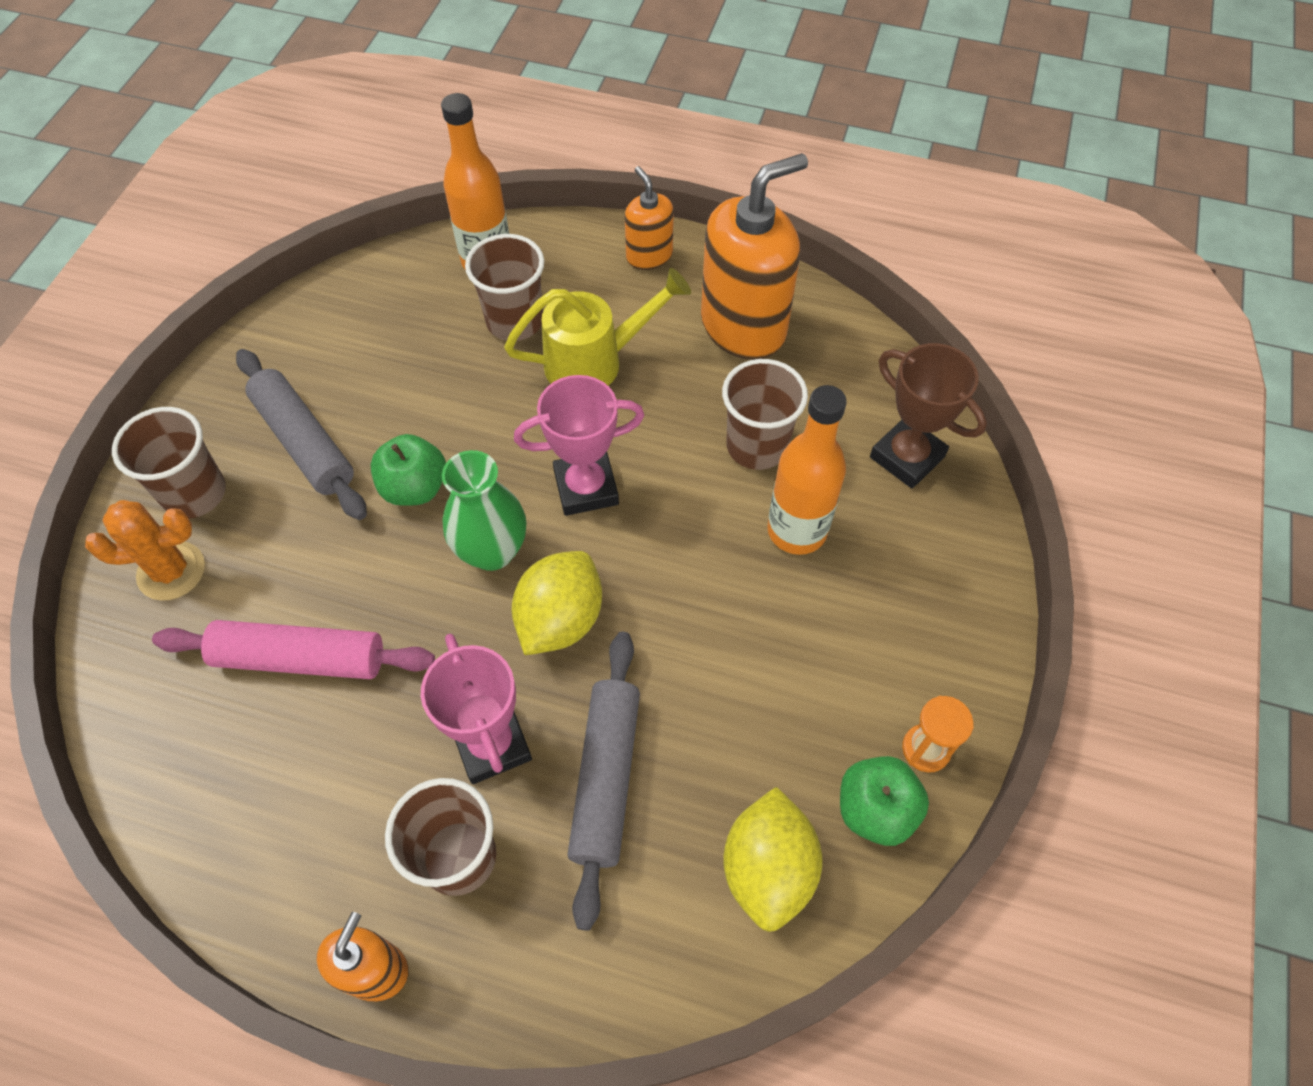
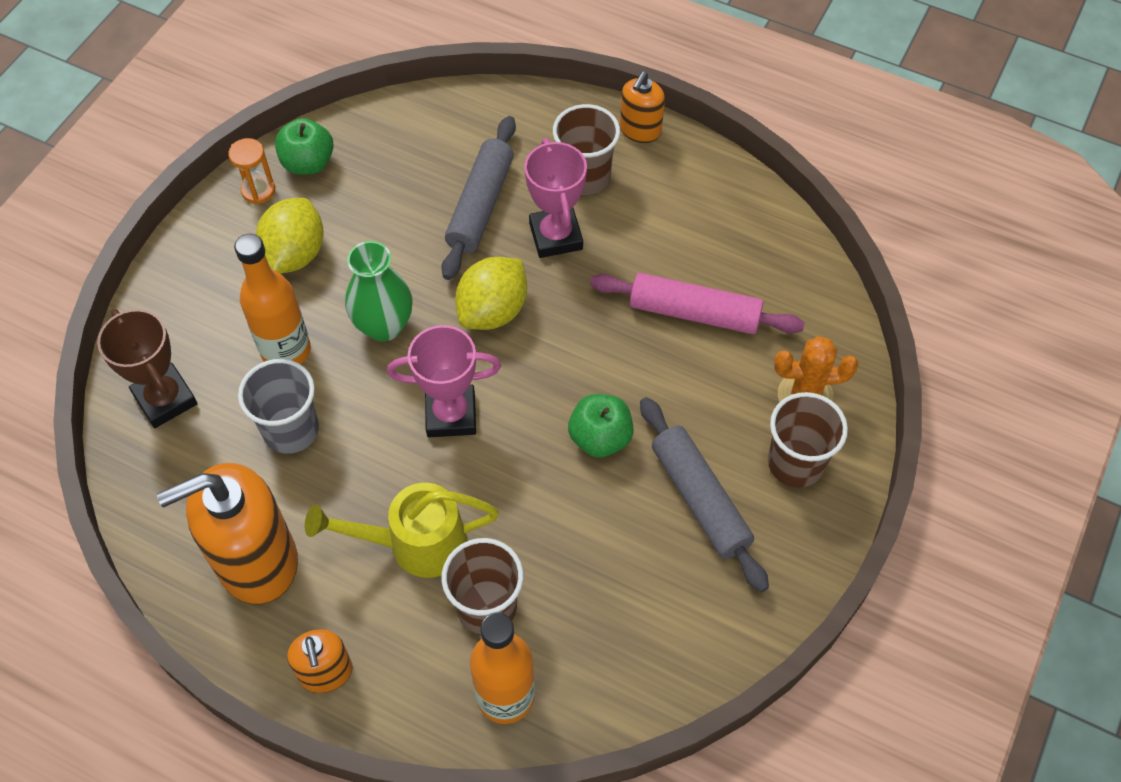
camera: 170 degrees left, 0 degrees up
(492, 551) = (539, 372): green vase -> green vase (384, 326)
(757, 446) = (291, 430): brown cup -> grey cup
(768, 869) = (389, 143): yellow lemon -> yellow lemon (295, 254)

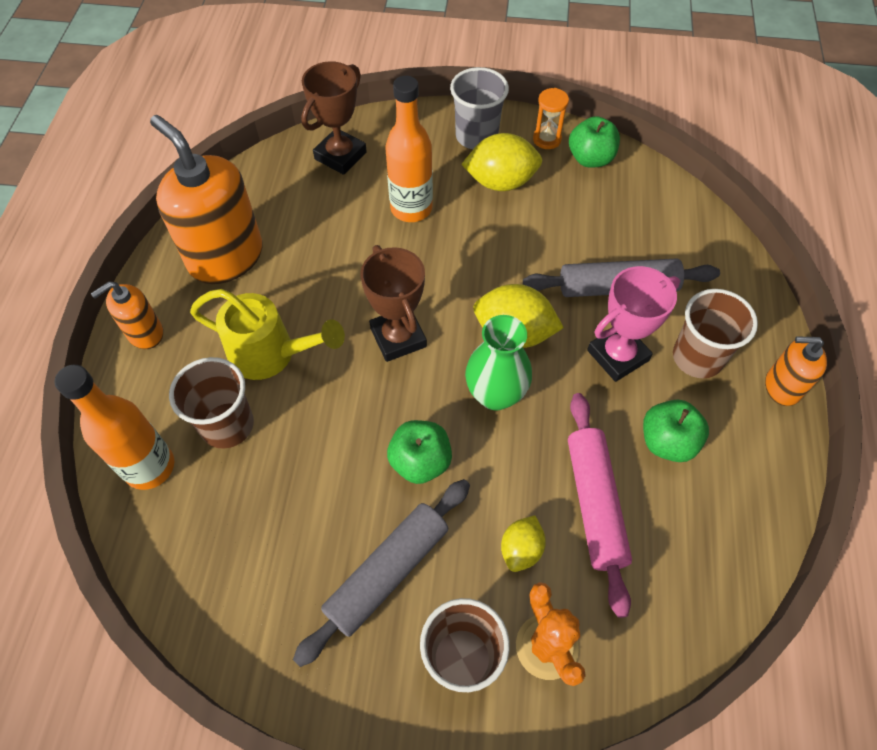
camera: 70 degrees right, 0 degrees up
(291, 430) = (343, 237): grey cup -> grey cup (476, 136)
(384, 326) = (462, 262): green vase -> green vase (495, 394)
(416, 543) = (270, 354): yellow watering can -> yellow watering can turned 135 degrees clockwise
(451, 414) = (398, 337): pink trophy -> brown trophy
(658, 235) = (667, 442): none -> green apple
(716, 384) = (521, 549): none -> yellow lemon

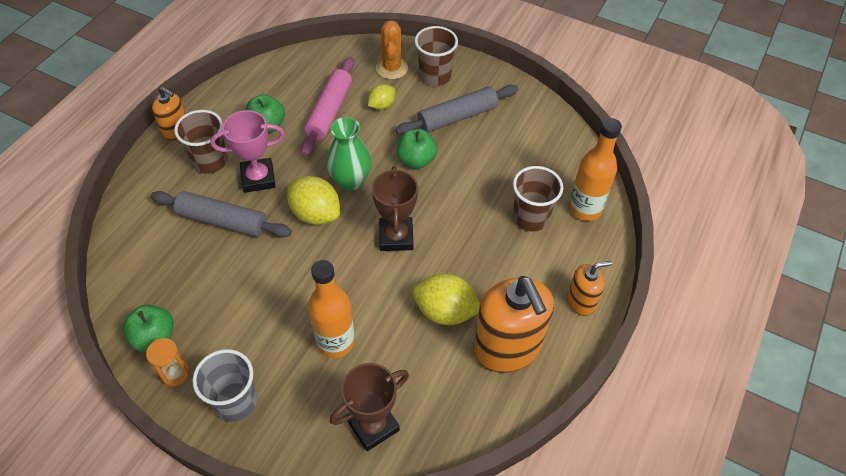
camera: 160 degrees left, 5 degrees down
(270, 354) = (490, 255): yellow watering can -> none
(500, 182) = (246, 341): yellow lemon -> yellow lemon (445, 311)

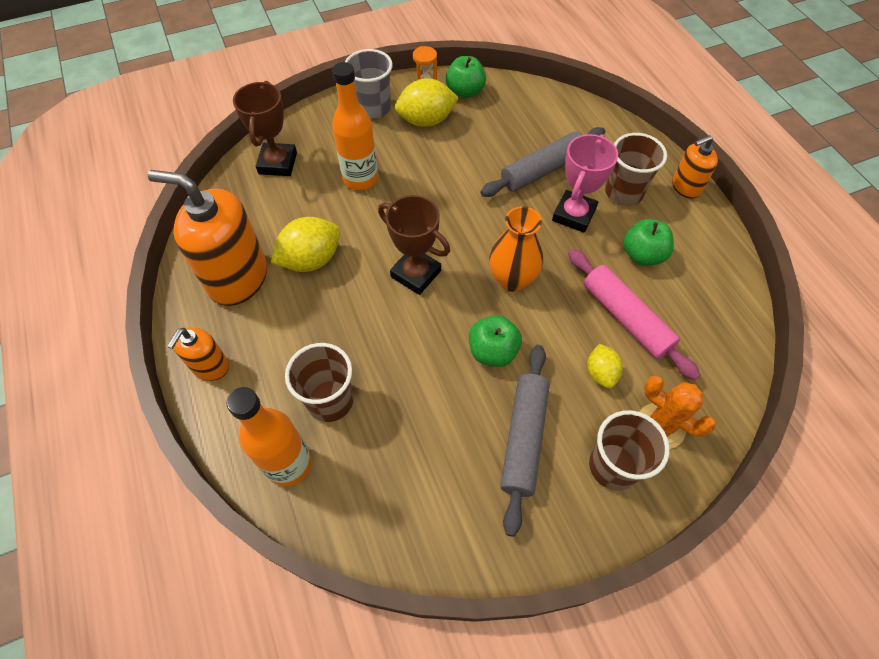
camera: 130 degrees right, 5 degrees up
(315, 214) = (495, 232): yellow lemon -> yellow lemon (426, 121)
(351, 181) = (512, 279): green vase -> orange vase

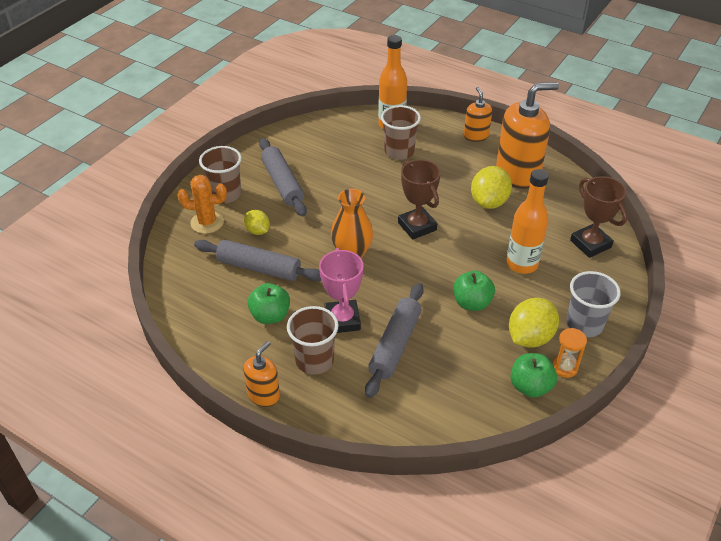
camera: 145 degrees right, 15 degrees down
(416, 274) = (417, 226): brown trophy -> brown trophy turned 60 degrees clockwise
(493, 351) = (331, 211): green apple -> green apple (472, 303)
(626, 318) = (259, 268): pink rolling pin -> grey rolling pin

